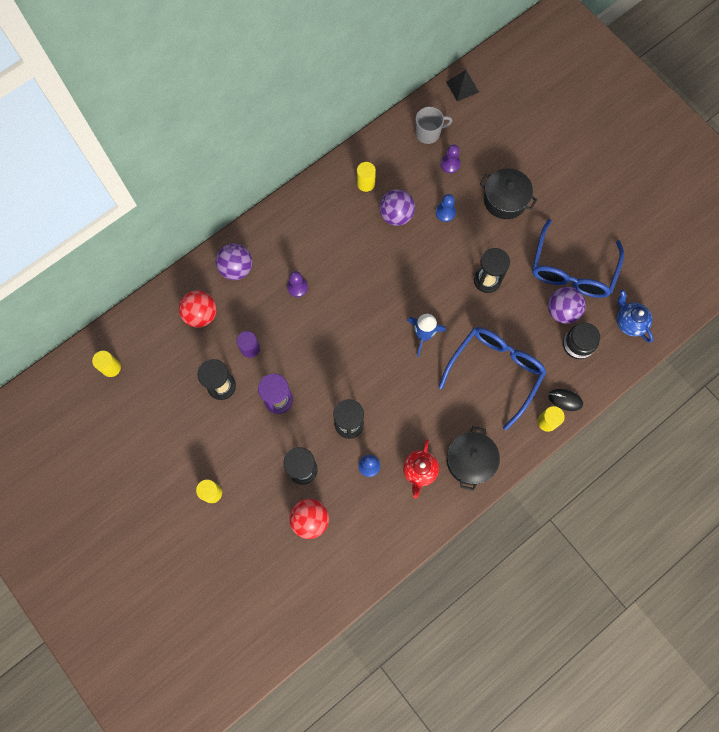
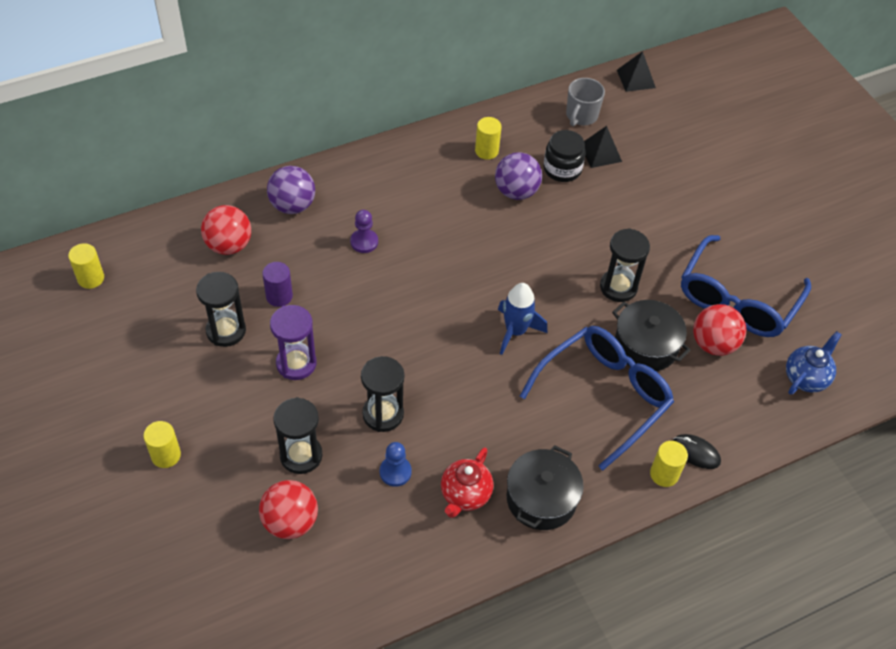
camera: 10 degrees right, 20 degrees down
(428, 133) = (581, 116): grey mug -> grey mug turned 120 degrees clockwise
(445, 212) = (581, 201): blue pawn -> none
(450, 164) = (600, 153): purple pawn -> black pyramid
(505, 200) = (663, 204): black pot -> black pot (646, 346)
(562, 311) = (713, 344): purple ball -> red ball
(577, 345) = (727, 389): black jar -> black jar (562, 169)
(629, 322) = (806, 378): blue teapot -> blue teapot turned 60 degrees clockwise

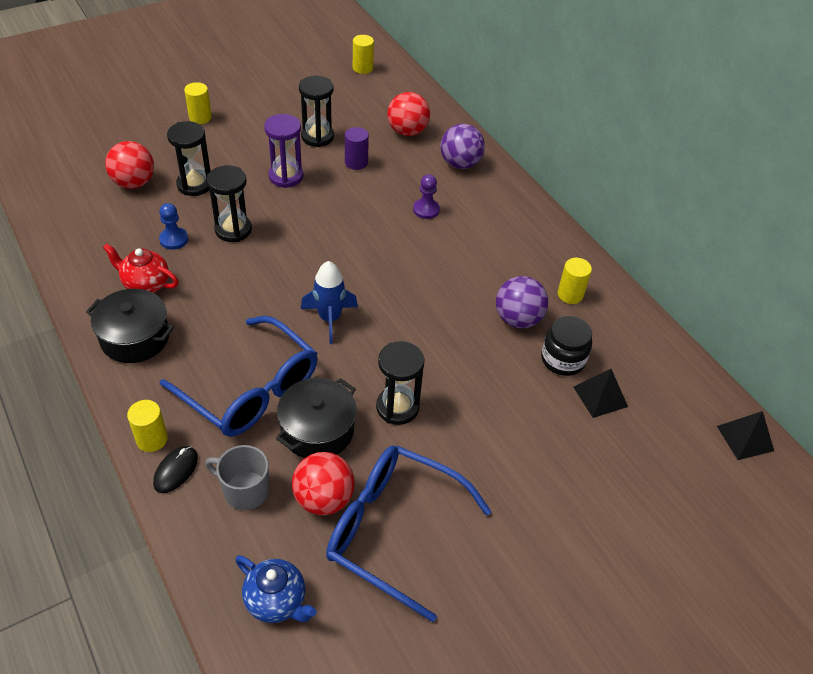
camera: 85 degrees right, 5 degrees down
(581, 116) = (655, 379): grey mug -> grey mug (245, 490)

